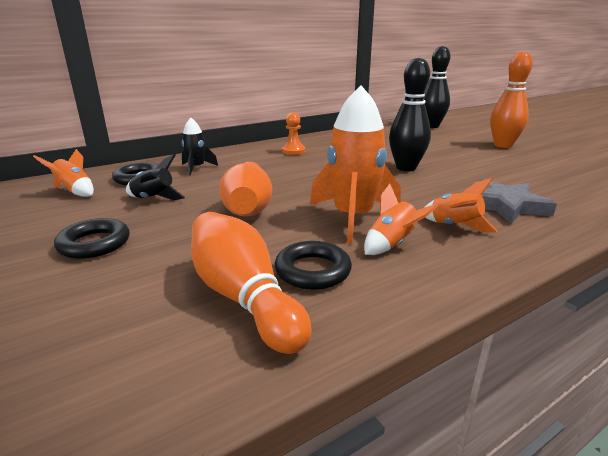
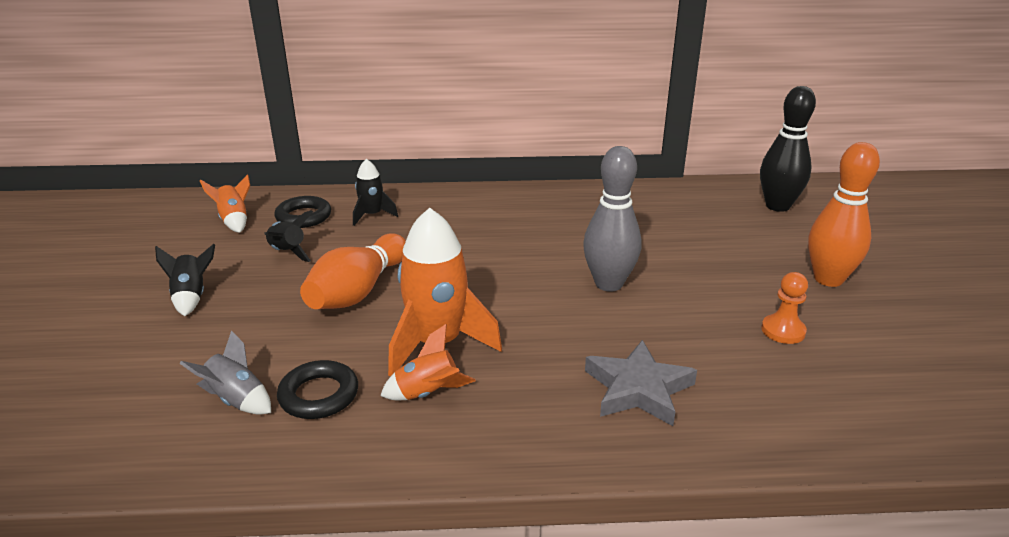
camera: 30 degrees right, 5 degrees up
(94, 244) = (191, 297): black ring -> black rocket
(243, 297) = (236, 400): orange bowling pin -> grey rocket
(293, 151) = (509, 212): orange pawn -> orange pawn (783, 331)
(406, 168) = (608, 284): black bowling pin -> grey bowling pin
(455, 226) = (528, 395): orange rocket -> none

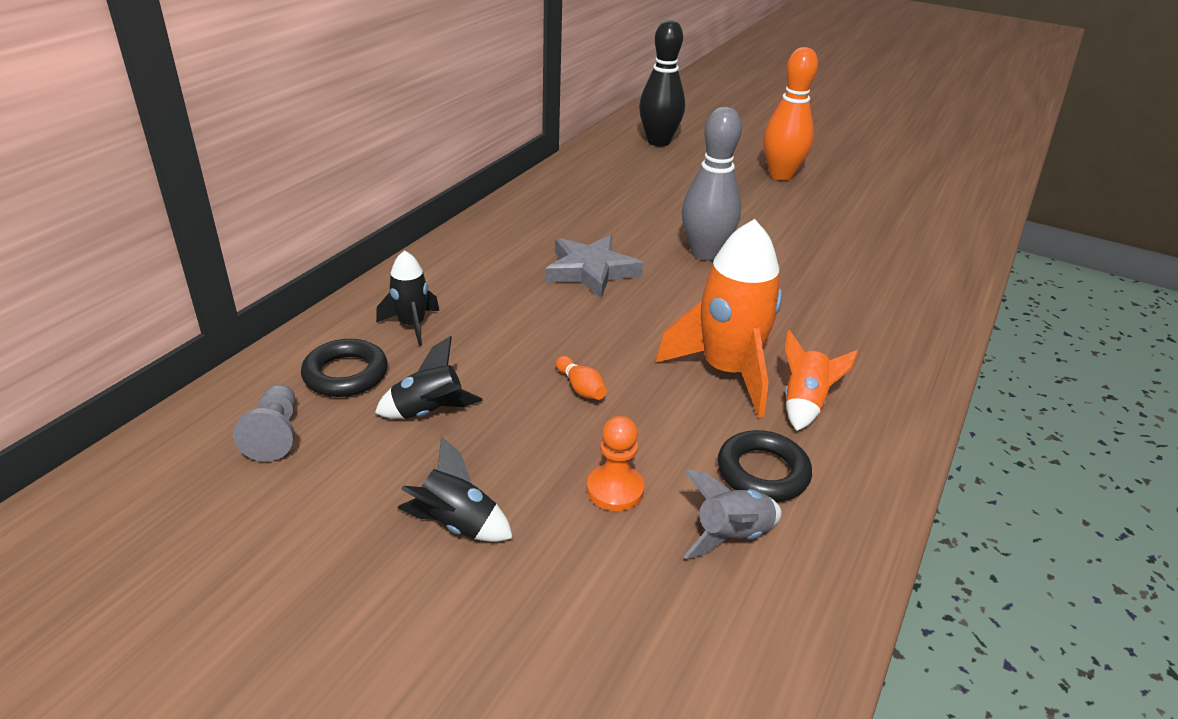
camera: 60 degrees left, 5 degrees up
(234, 221) = (275, 435): orange rocket -> grey pawn
(358, 291) = (581, 388): orange bowling pin -> orange bowling pin, size x0.41
(638, 389) = (865, 302): grey star -> grey star (591, 271)
(783, 331) = (832, 219): orange pawn -> orange pawn (615, 489)

